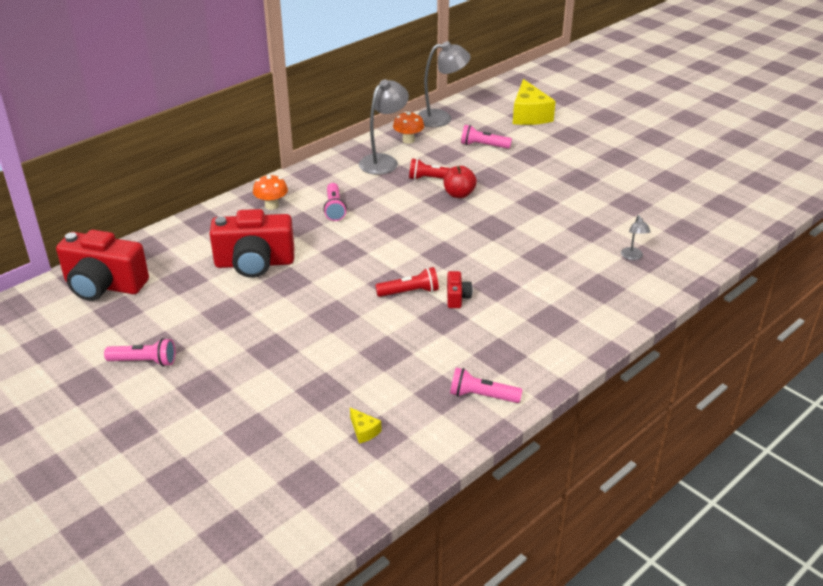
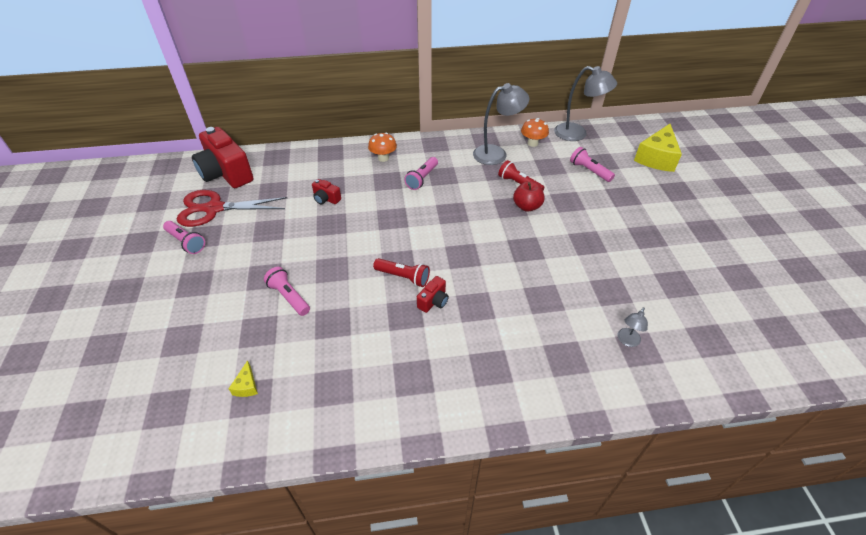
camera: 35 degrees right, 10 degrees up
(136, 321) = (214, 208): none -> red scissors
(254, 263) = (326, 199): red camera -> red camera, size x0.44
(482, 396) = (360, 409): pink flashlight -> pink flashlight (289, 297)

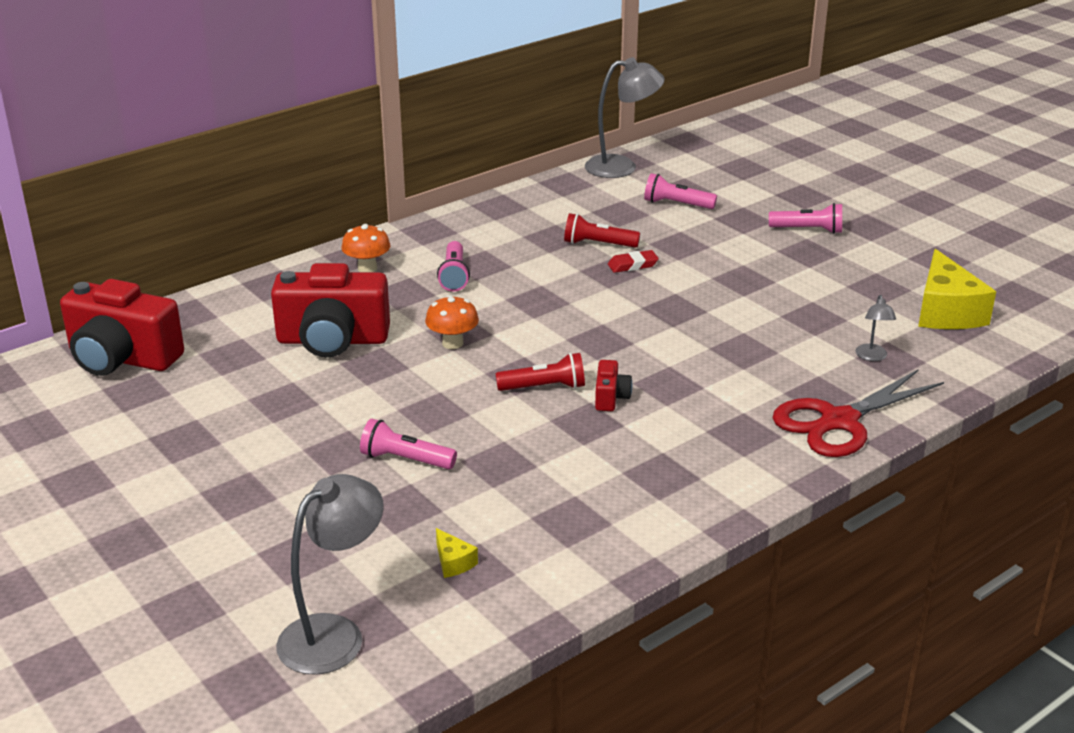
camera: 30 degrees left, 15 degrees down
(186, 242) = (162, 457): pink flashlight -> pink flashlight (808, 230)
(214, 208) = (158, 405): red scissors -> red scissors (839, 421)
(326, 199) = (332, 340): red camera -> red camera, size x2.28
(496, 153) = (532, 218): grey lamp -> grey lamp (334, 634)
(527, 206) = (632, 265): red apple -> red eraser
(532, 143) = (571, 193): orange mushroom -> orange mushroom (452, 343)
(656, 158) = (748, 167): yellow cheese -> yellow cheese (946, 311)

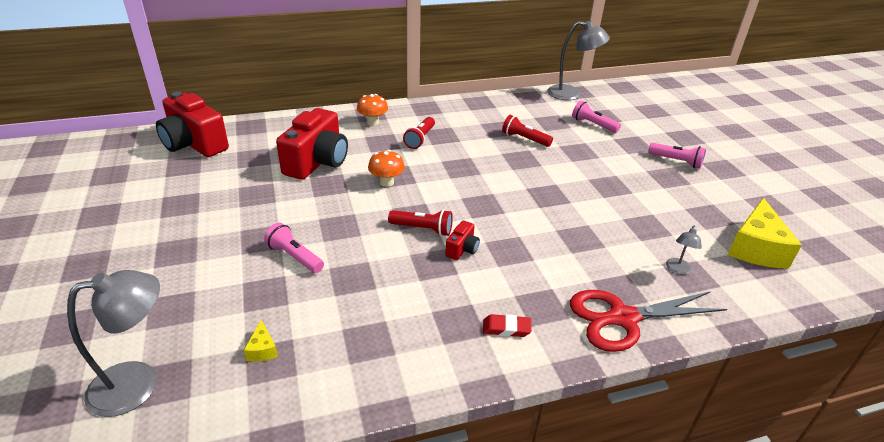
camera: 20 degrees right, 5 degrees up
(332, 340) = (317, 162): red camera -> red camera turned 90 degrees counterclockwise
(454, 276) = (420, 139): pink flashlight -> red flashlight
(632, 265) = (538, 158): red eraser -> red eraser (506, 328)

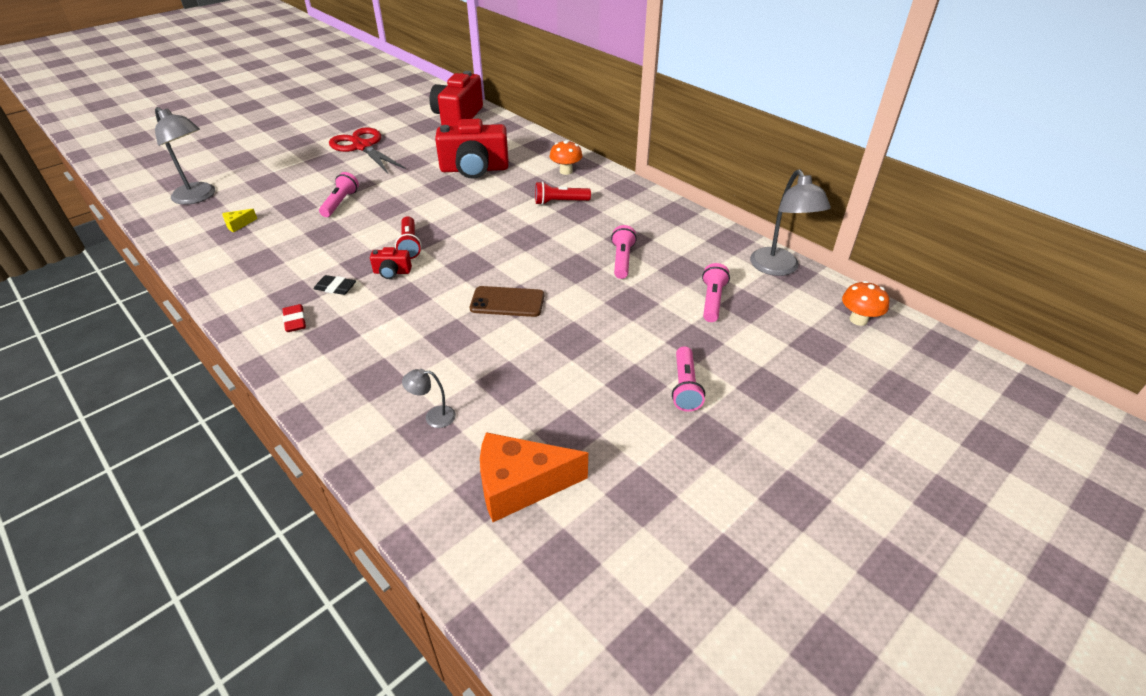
camera: 65 degrees right, 5 degrees up
(386, 182) = (468, 208): orange mushroom -> orange mushroom (858, 319)
(464, 290) = (335, 288): none -> black eraser
(524, 139) = (622, 260): red flashlight -> pink flashlight
(548, 200) = (507, 302): none -> brown phone
(623, 318) = (334, 387): red scissors -> red scissors (363, 147)
(756, 248) = (520, 485): yellow cheese -> orange cheese

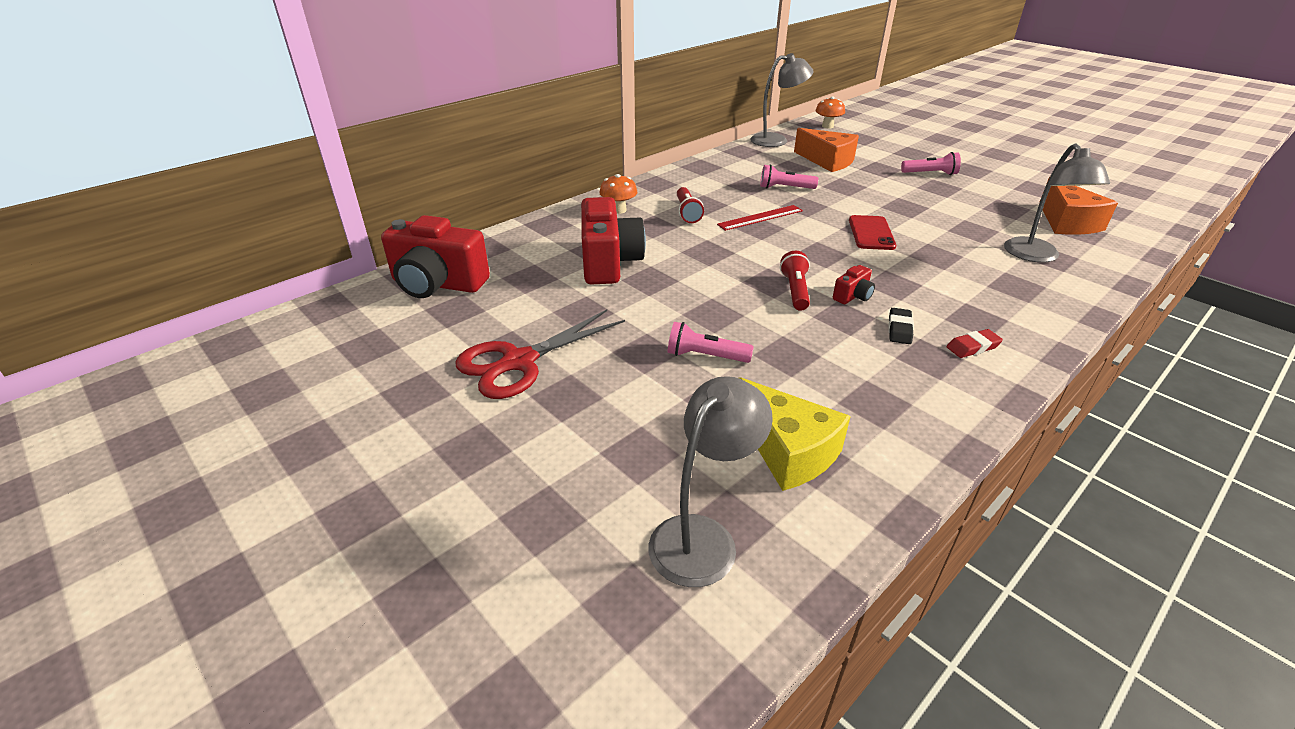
camera: 90 degrees left, 5 degrees down
(238, 225) = (787, 450): yellow cheese -> yellow cheese, size x2.34
(392, 272) = (853, 296): red camera -> red camera turned 45 degrees clockwise
(409, 245) = (795, 291): red flashlight -> red flashlight turned 75 degrees counterclockwise
(433, 417) = (1036, 256): grey lamp -> grey lamp, size x2.05
(507, 302) = (871, 233): brown phone -> red phone
(548, 239) = (760, 217): none -> red ruler
(712, 301) = (827, 161): pink flashlight -> orange cheese

